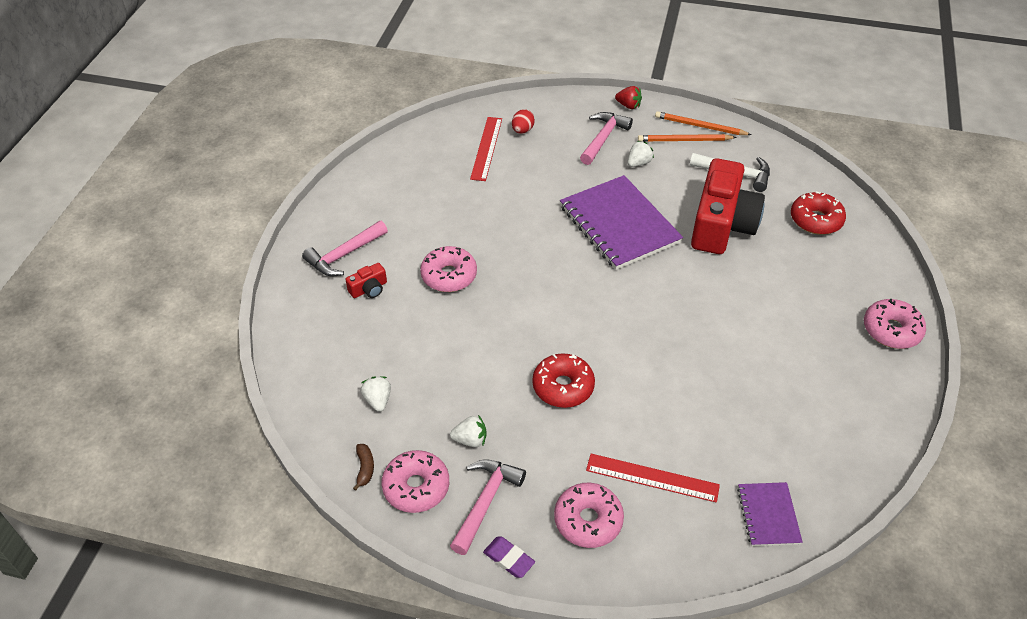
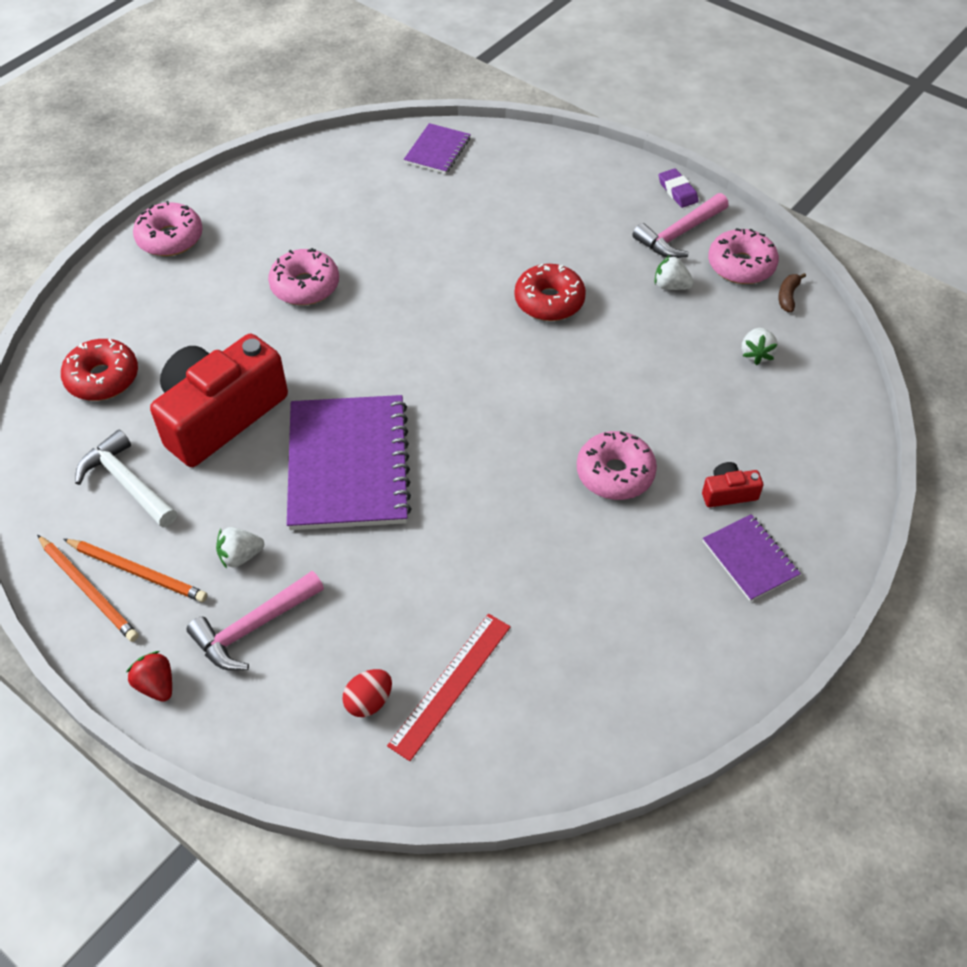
camera: 155 degrees left, 5 degrees up
(344, 255) = (749, 559): pink hammer -> purple notebook
(588, 520) = (593, 194): pink donut -> pink donut (305, 286)
(652, 477) = (515, 203): red ruler -> none

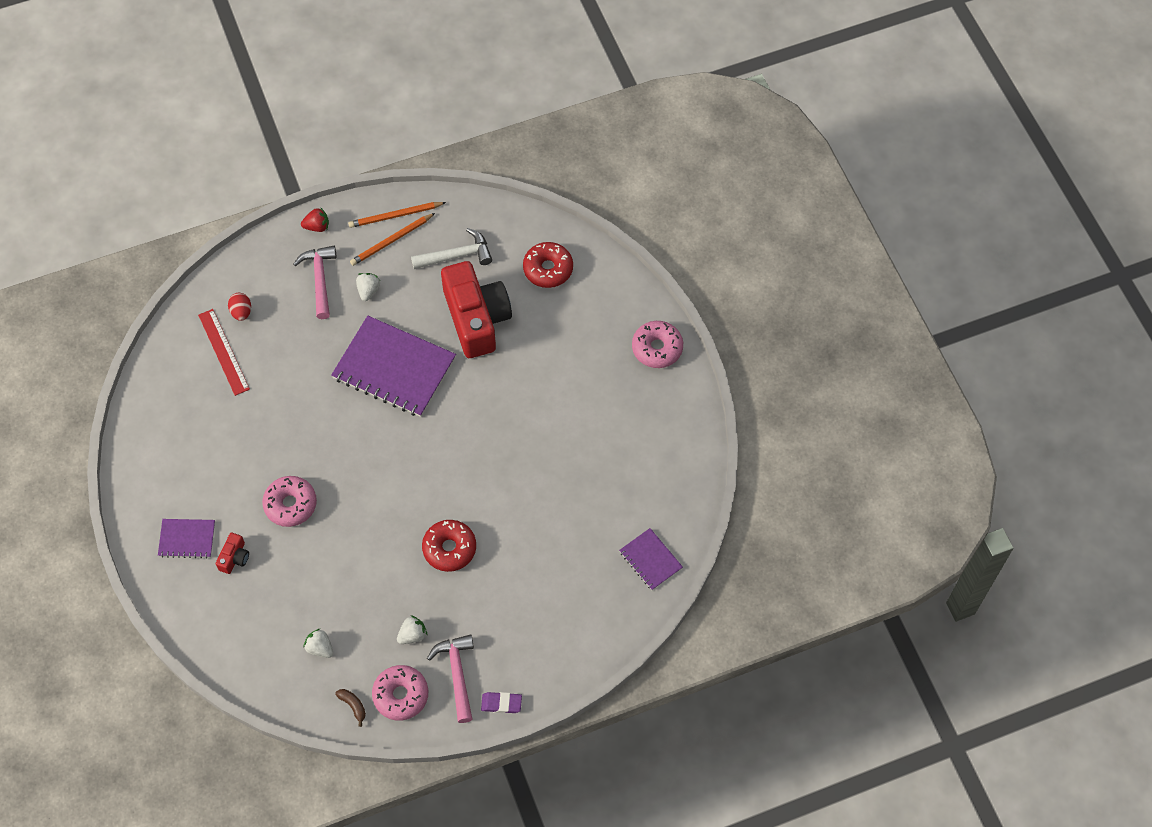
camera: 120 degrees right, 10 degrees up
(305, 286) = (559, 409): pink donut -> none

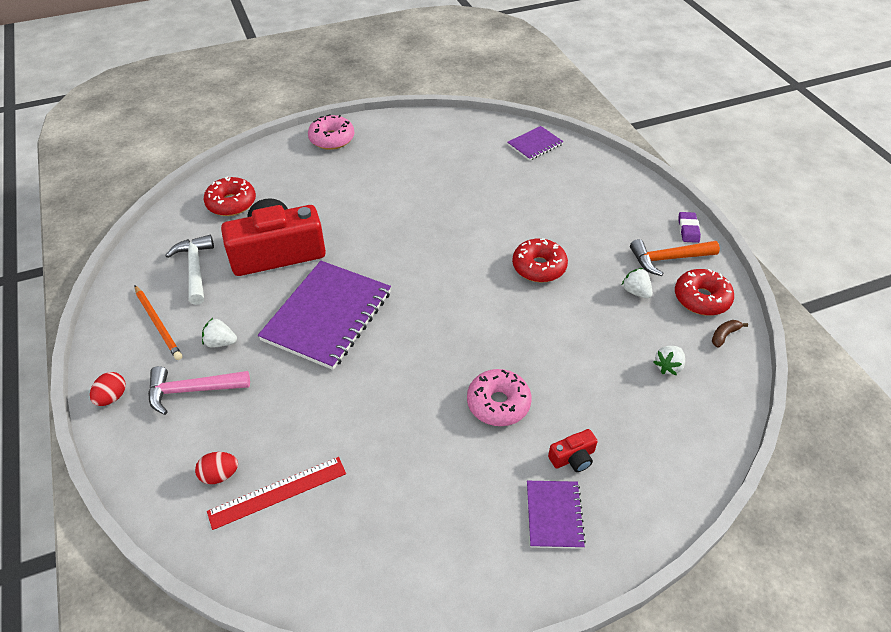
camera: 90 degrees left, 15 degrees down
(234, 557) = (573, 458): red camera -> red camera turned 135 degrees clockwise
(317, 226) = (112, 397): red strawberry -> red egg
(395, 216) = (124, 322): orange pencil -> none
(401, 695) = (701, 299): pink donut -> red donut
(457, 674) = (668, 259): pink hammer -> orange hammer

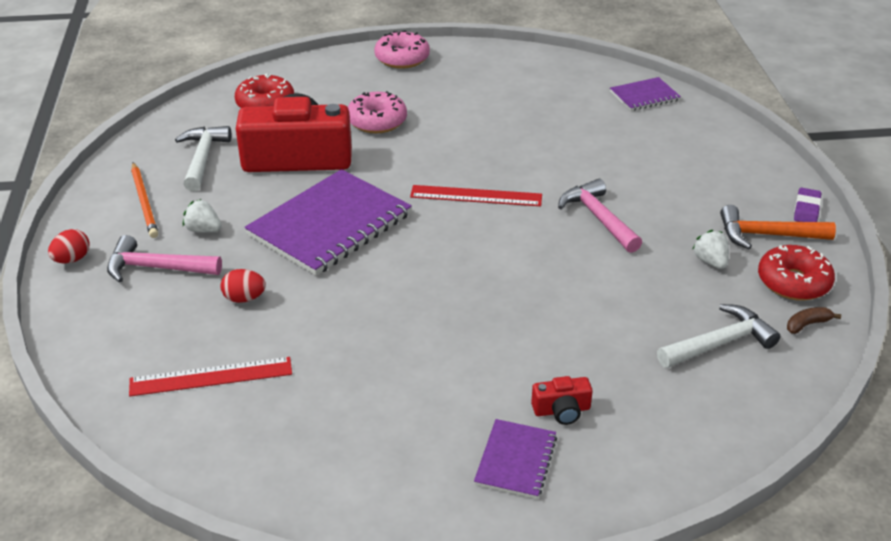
camera: 15 degrees right, 10 degrees down
(220, 475) = (156, 349): red egg -> red egg (244, 298)
(437, 264) = (476, 196): none -> red ruler
(498, 403) = (493, 341): pink donut -> pink donut (377, 121)
(539, 267) = (598, 218): red donut -> pink hammer
(668, 366) = (720, 343): white strawberry -> white hammer

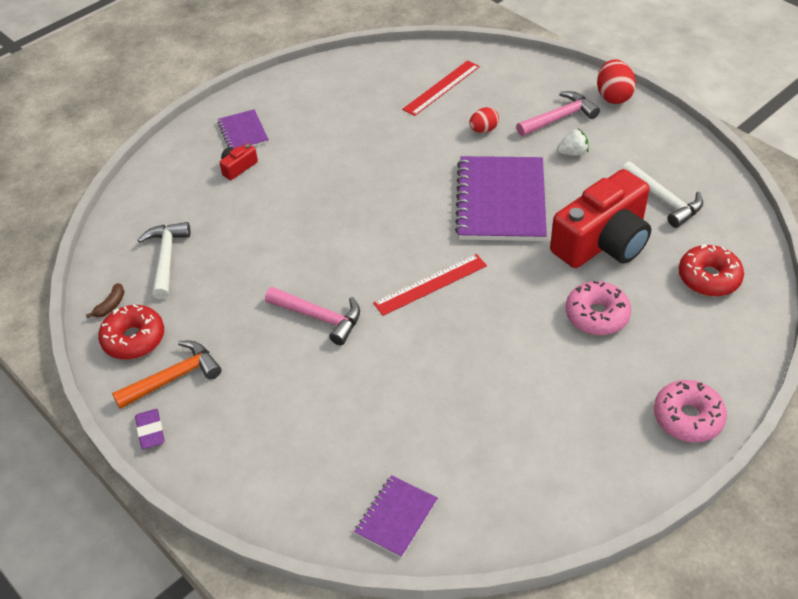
camera: 145 degrees right, 10 degrees up
(72, 259) = (613, 96): red egg -> red egg, size x1.57
(144, 202) = (640, 149): orange pencil -> none
(710, 262) = (206, 323): white strawberry -> none
(720, 343) = (166, 258): white hammer -> white hammer turned 150 degrees clockwise

